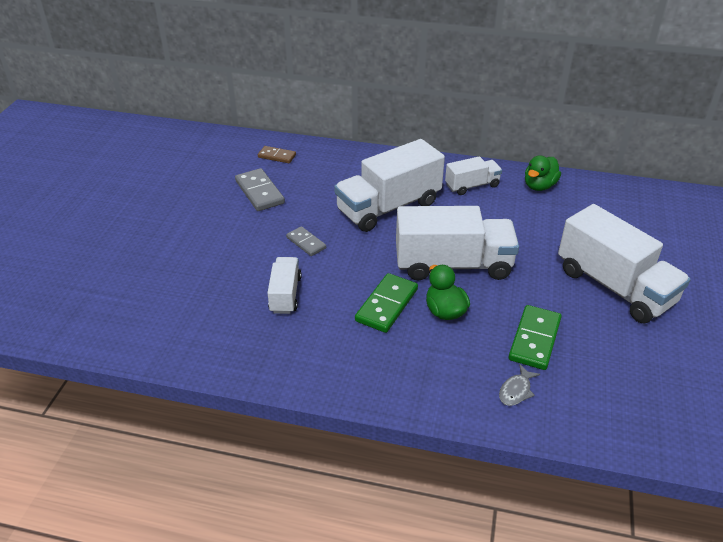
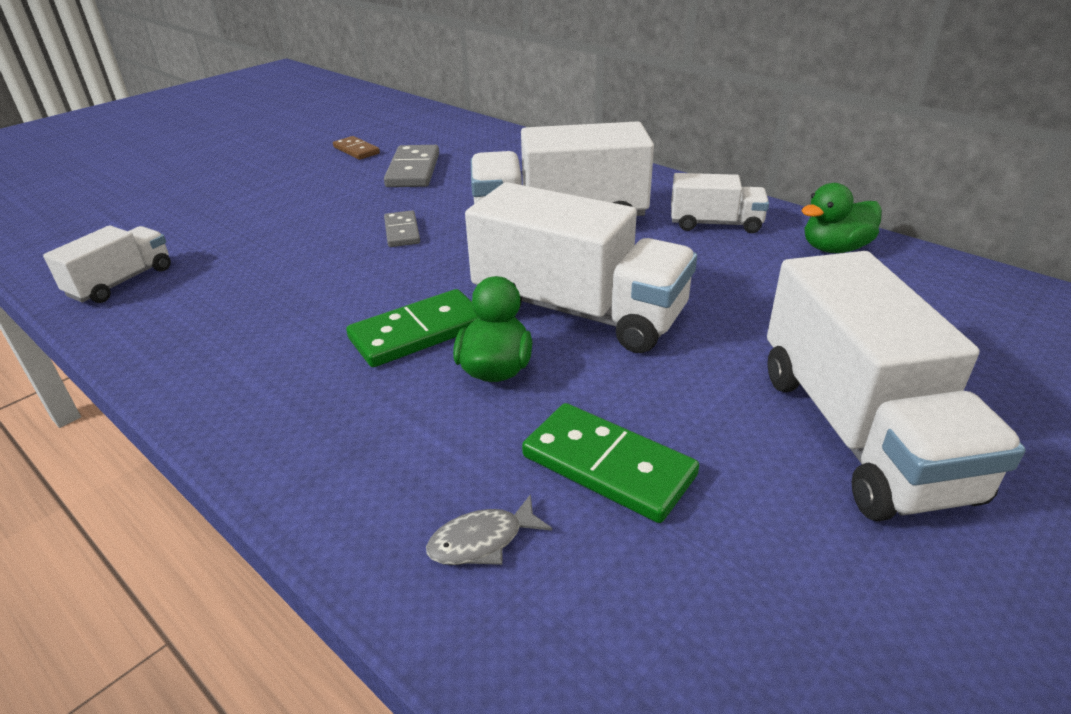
camera: 30 degrees right, 5 degrees down
(277, 156) = (477, 142): brown domino -> brown domino (356, 150)
(285, 294) = (303, 279): white truck -> white truck (121, 282)
(535, 339) = (608, 466): green domino -> green domino turned 75 degrees clockwise

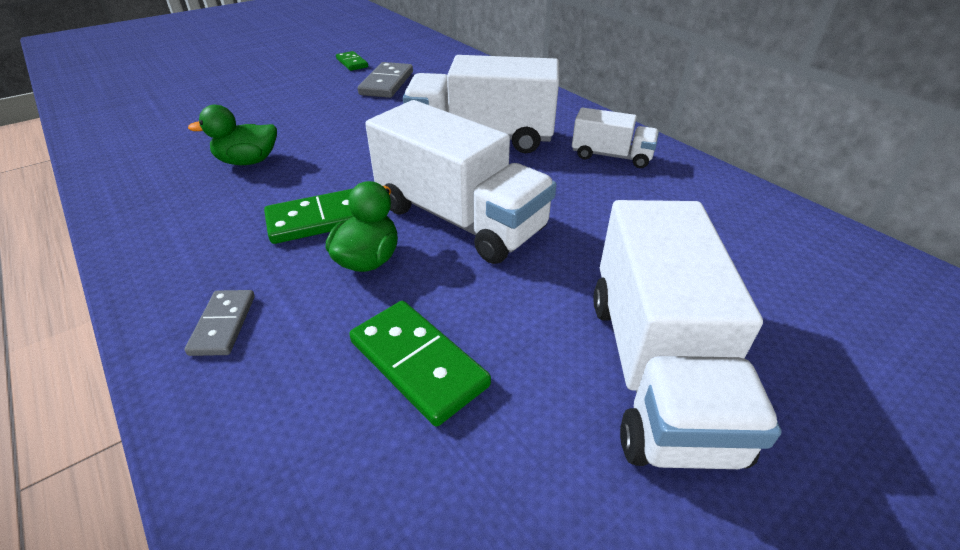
camera: 10 degrees right, 5 degrees up
(121, 282) = (130, 148): white truck -> none
(356, 150) = (352, 63): brown domino -> green domino
(402, 232) = (353, 132): grey domino -> grey domino (223, 324)
(482, 541) = (281, 414): grey fish -> none
(834, 248) = (708, 191): green duck -> green duck (248, 161)

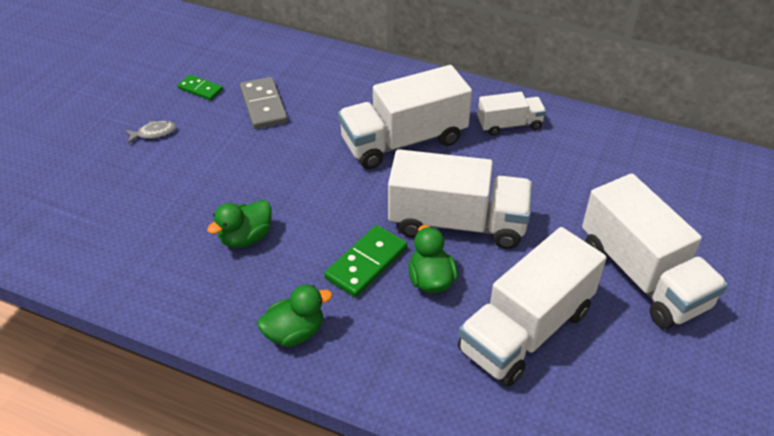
camera: 30 degrees left, 5 degrees up
(178, 251) = (295, 332): none -> green duck
(223, 324) = (392, 363): grey domino -> none
(282, 78) = (154, 133): none -> grey fish
(418, 363) = (526, 330): green domino -> white truck

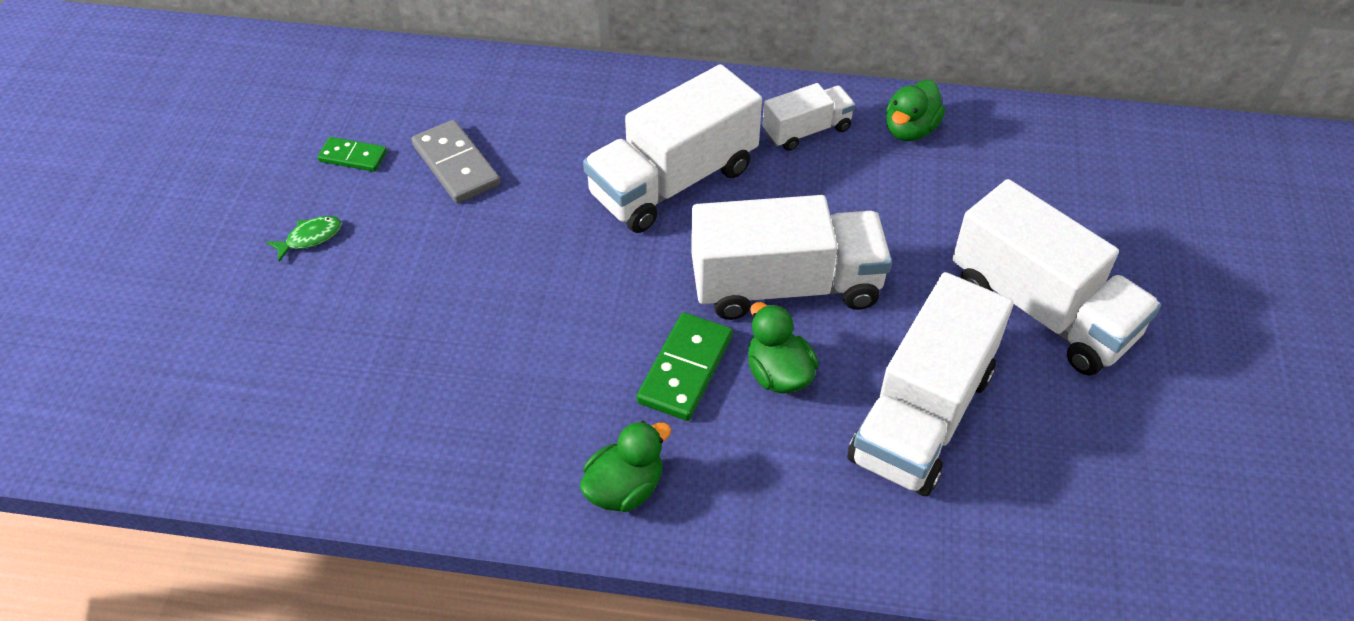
camera: 15 degrees left, 5 degrees up
(154, 133) = (310, 238): grey fish -> green fish
(246, 238) = (506, 368): green duck -> green duck (910, 130)

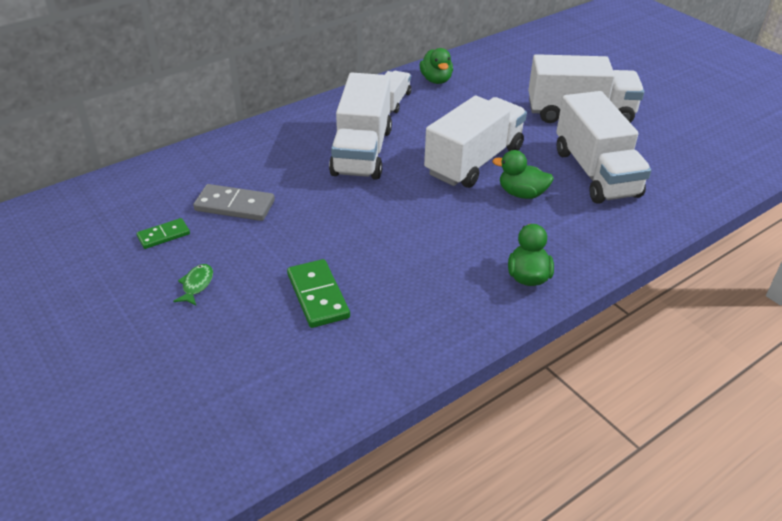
camera: 45 degrees left, 10 degrees down
(685, 369) = (482, 217): green domino -> green domino (318, 296)

